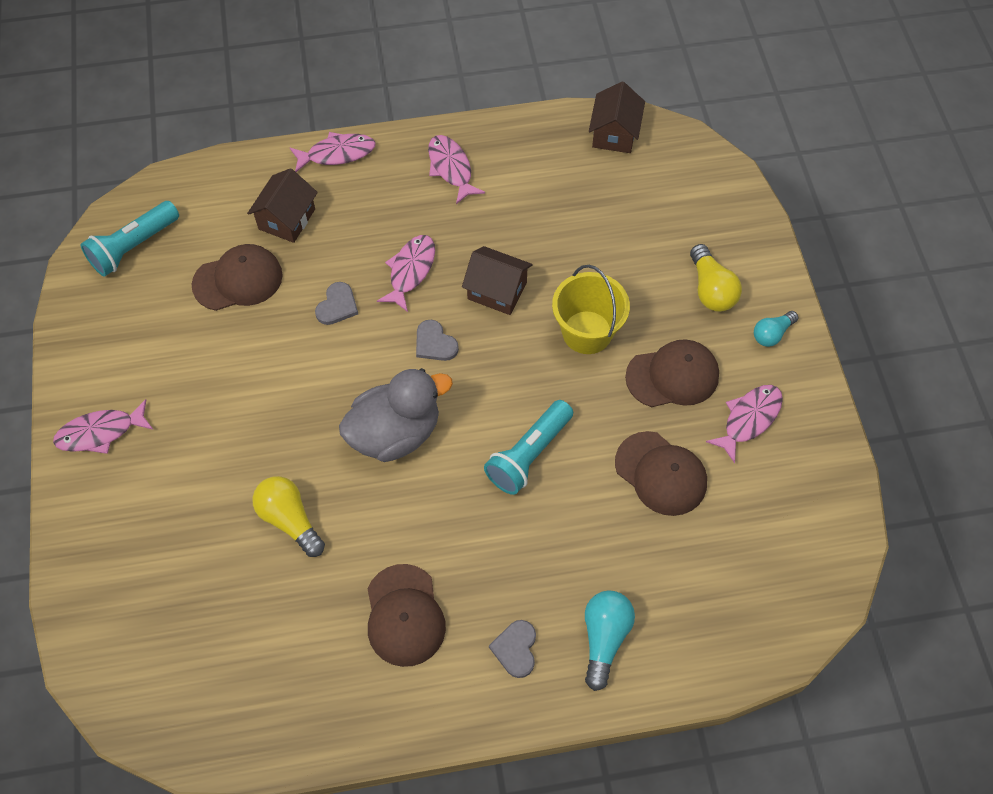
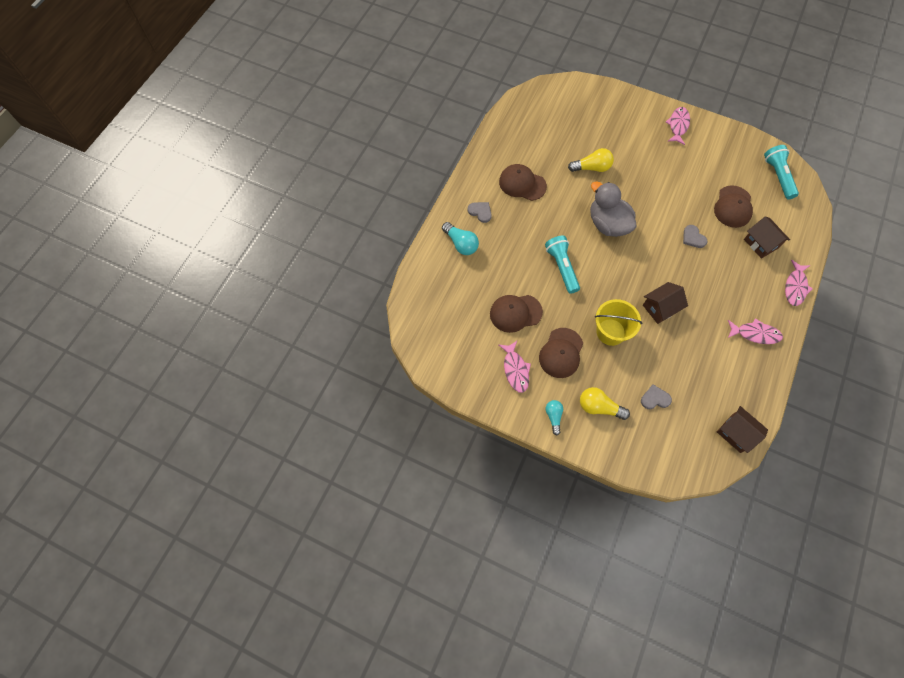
camera: 125 degrees right, 5 degrees up
(395, 433) = (607, 224): grey duck -> grey duck turned 135 degrees clockwise
(410, 271) = (696, 278): pink fish -> none
(435, 343) = (646, 265): grey heart -> grey heart (655, 398)

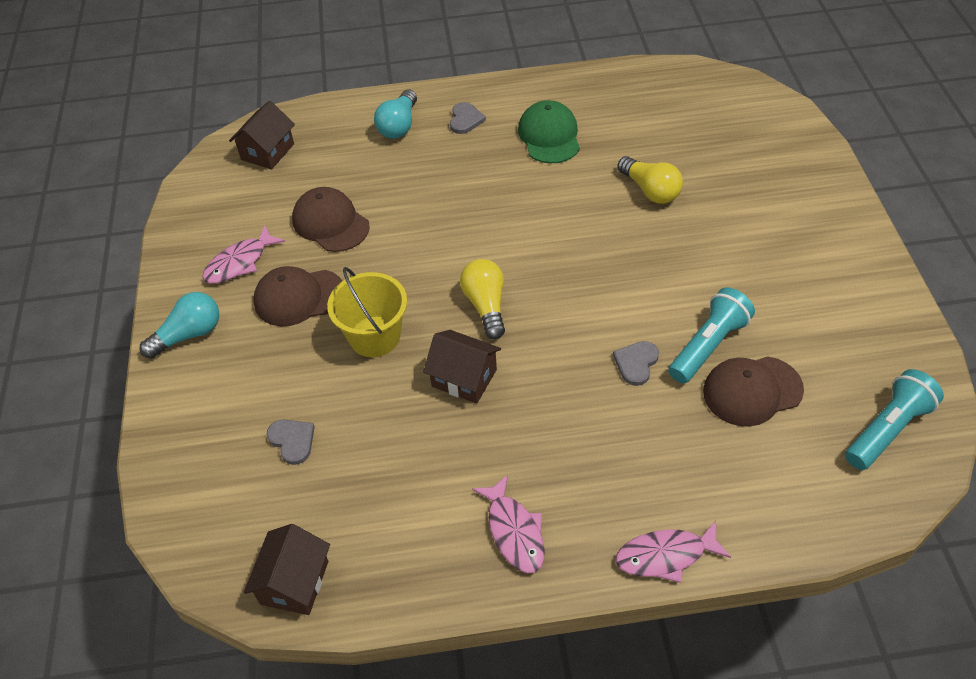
camera: 60 degrees right, 15 degrees down
(522, 184) = (549, 136): brown cap -> green cap
(553, 417) = (189, 335): turquoise light bulb -> turquoise light bulb, size x1.52
(561, 267) = (444, 235): turquoise flashlight -> turquoise flashlight (708, 345)
(599, 407) = (235, 379): yellow light bulb -> yellow light bulb (486, 305)
(607, 224) = (565, 251): grey duck -> none
(678, 125) = (842, 250): pink fish -> none
(761, 243) = (713, 463): brown house -> brown house (267, 151)

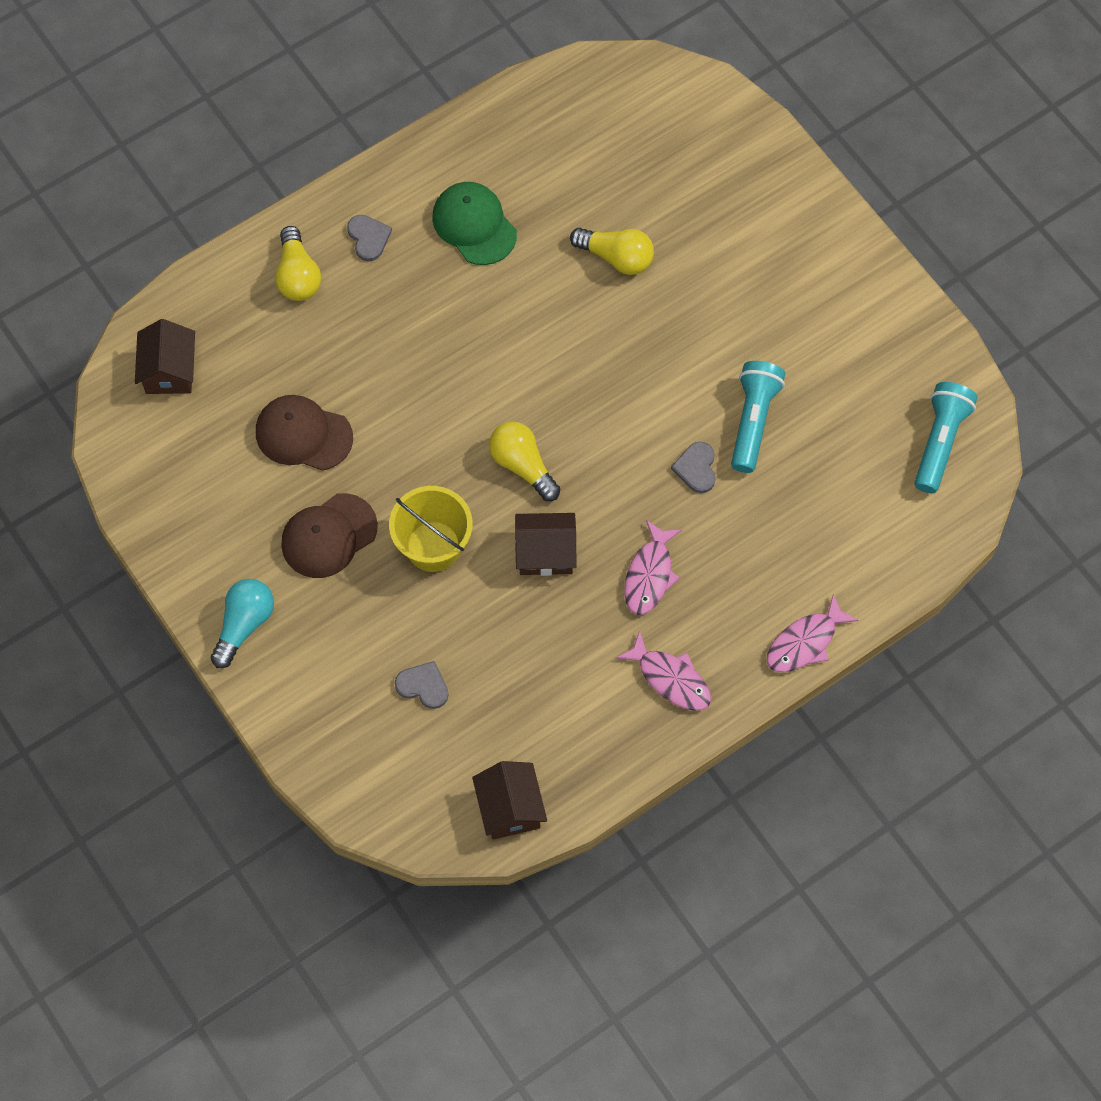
camera: 30 degrees left, 15 degrees up
(240, 262) = (238, 522): pink fish -> pink fish (649, 575)
(399, 125) = (298, 275): turquoise light bulb -> yellow light bulb
(752, 391) = (811, 453): brown cap -> none

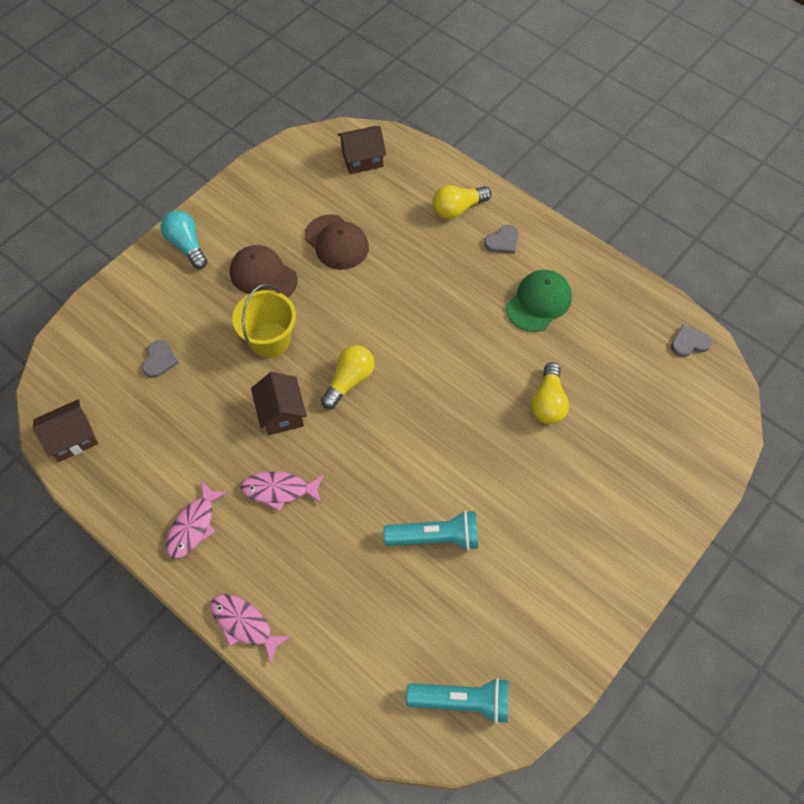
camera: 75 degrees right, 5 degrees down
(244, 625) = (187, 245): turquoise light bulb -> turquoise light bulb turned 135 degrees counterclockwise
(303, 434) = (336, 242): brown cap -> brown cap turned 135 degrees clockwise
(696, 468) = (380, 503): grey heart -> grey heart (689, 342)

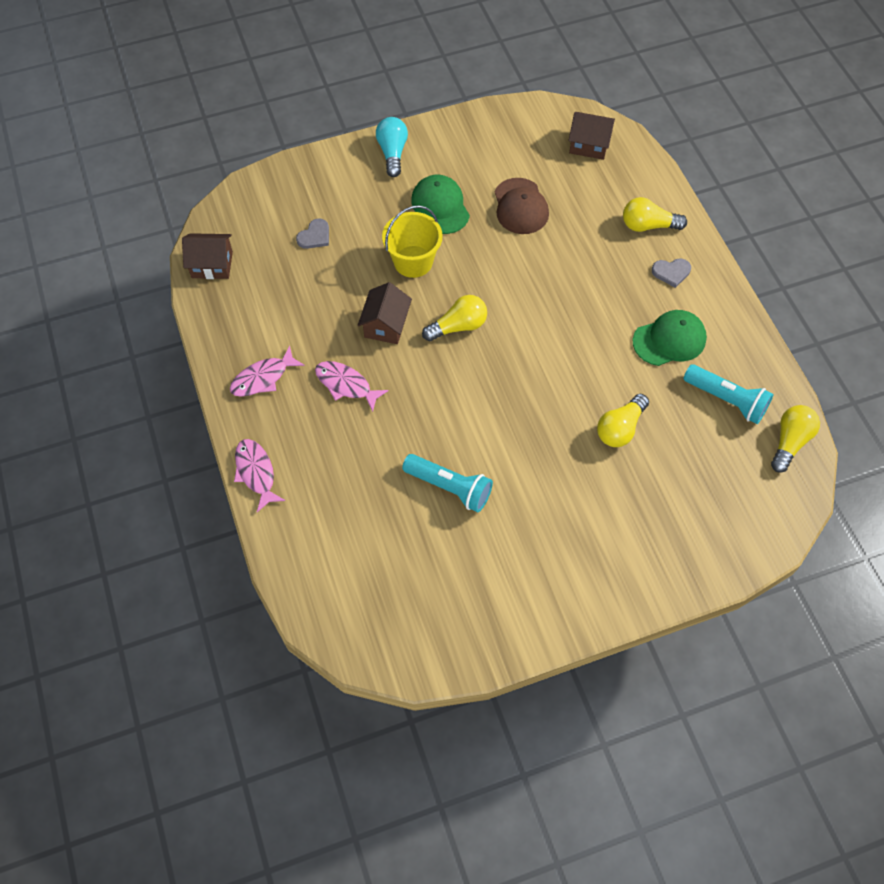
camera: 30 degrees right, 0 degrees up
(263, 276) = (440, 206): brown cap -> green cap
(462, 701) = (389, 624): turquoise flashlight -> turquoise flashlight (727, 400)
(689, 342) = (790, 442): grey heart -> yellow light bulb

